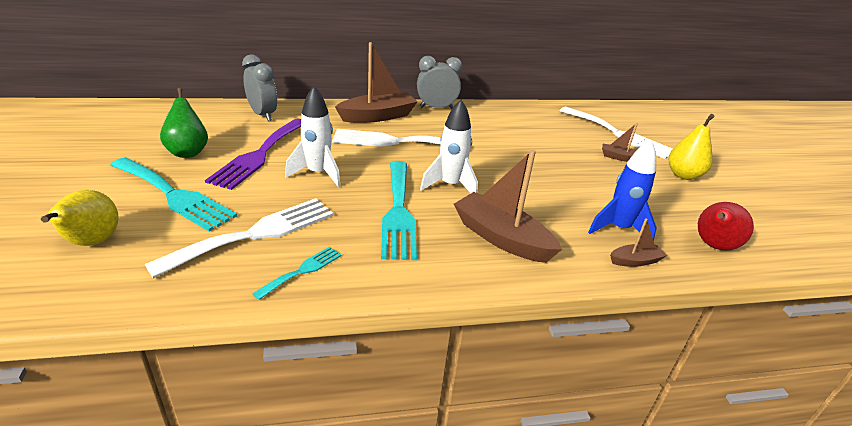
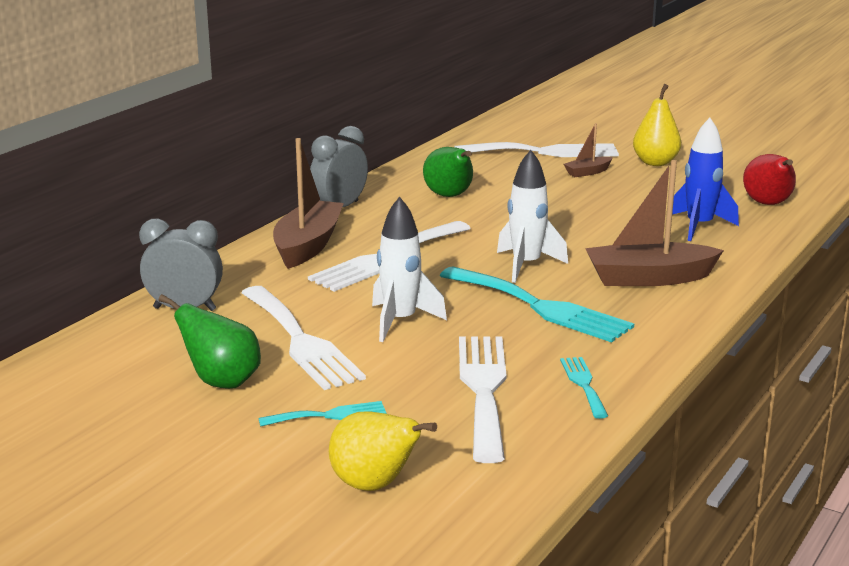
camera: 45 degrees left, 10 degrees down
(174, 195) = (329, 415): turquoise fork -> turquoise fork, size x0.50
(259, 155) = (300, 341): purple fork -> white fork
(504, 129) = (450, 196): none -> green pear
(635, 261) = (750, 241): brown boat -> none

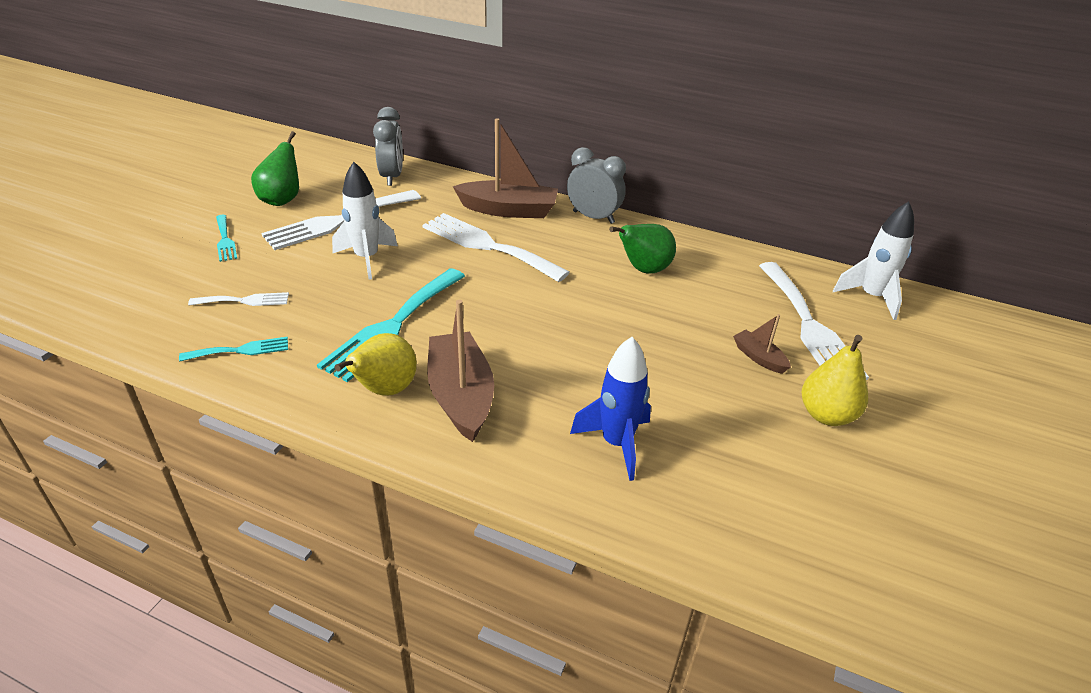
camera: 80 degrees right, 15 degrees up
(374, 486) = (126, 263): yellow pear -> yellow pear (384, 390)
(484, 390) = (244, 301): white fork -> white fork, size x0.50
(526, 265) = (483, 317): white rocket -> white rocket (871, 297)
(768, 204) = (720, 519): red pear -> none

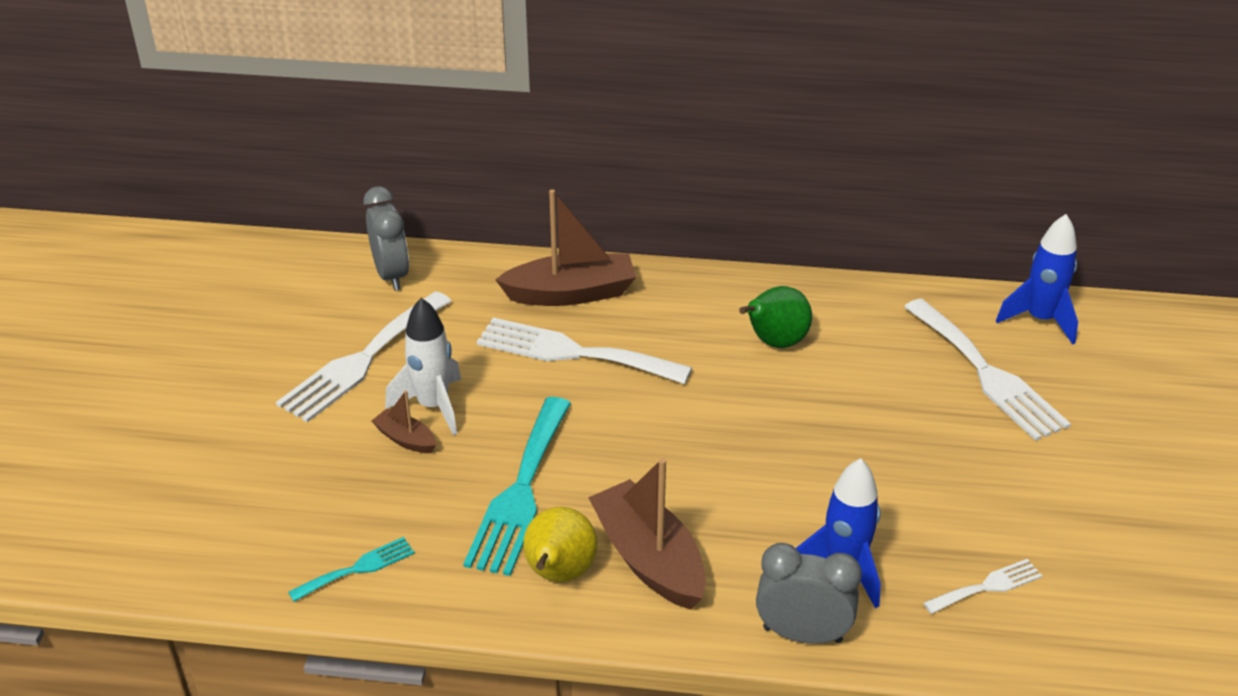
camera: 15 degrees left, 0 degrees up
(225, 240) = (232, 423): turquoise fork -> none
(244, 301) = (317, 502): white fork -> white fork (987, 586)
(282, 200) = (267, 344): green pear -> none
(593, 217) = (680, 280): grey clock -> grey clock (802, 634)
(759, 357) = (949, 428): brown boat -> brown boat (405, 439)
(826, 415) = (1043, 480): yellow pear -> none
(871, 297) = (1040, 320): white rocket -> blue rocket

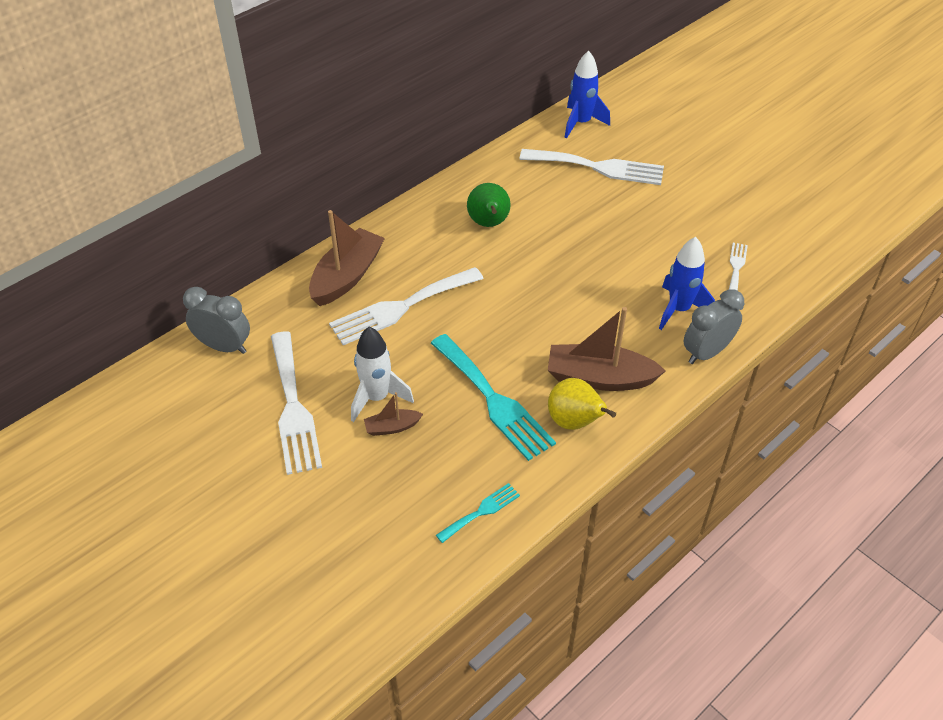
camera: 50 degrees left, 10 degrees up
(358, 568) = (481, 511): turquoise fork -> turquoise fork turned 45 degrees clockwise

